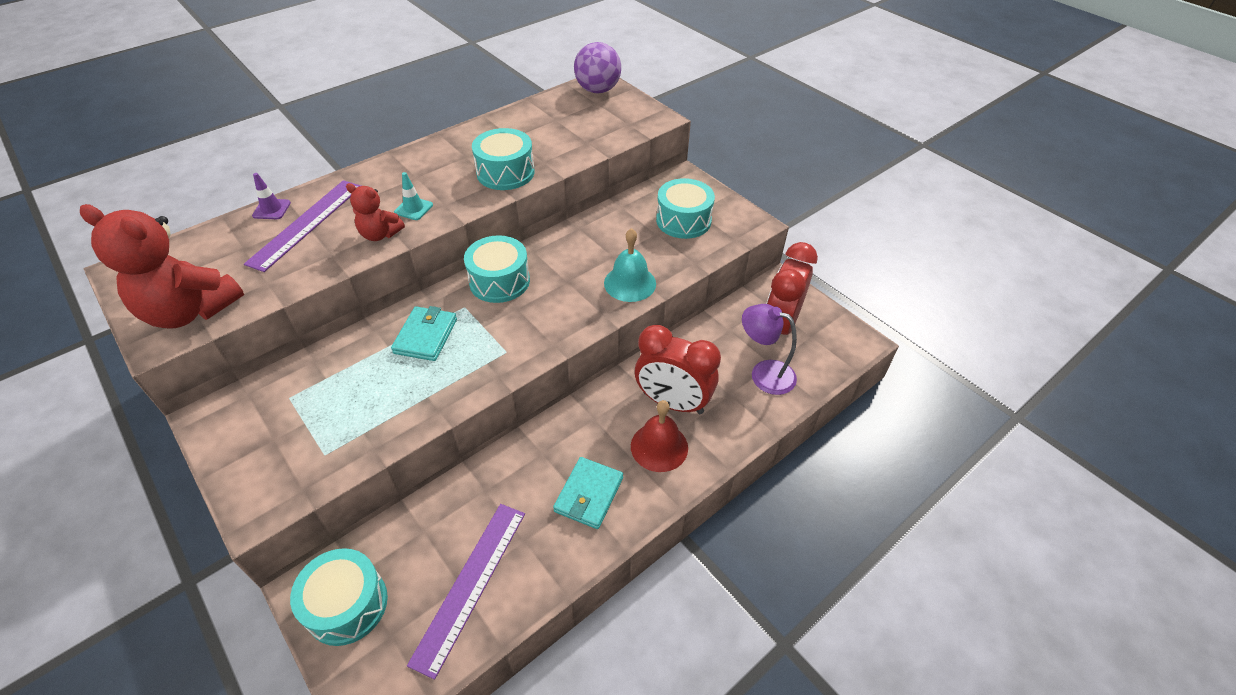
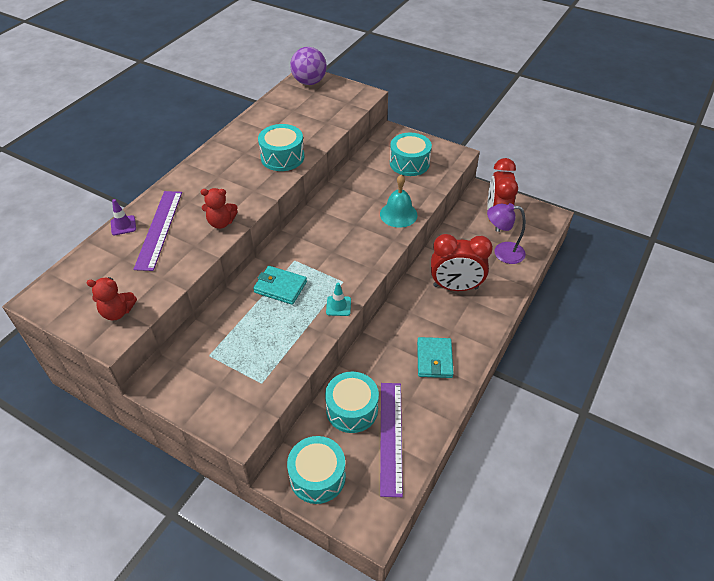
camera: 20 degrees left, 0 degrees up
(190, 311) = (117, 312): red teddy bear -> red teddy bear, size x0.52
(413, 208) = (233, 198): turquoise traffic cone -> turquoise traffic cone (338, 306)
(426, 336) = (280, 287): turquoise wallet -> turquoise wallet turned 60 degrees counterclockwise
(499, 281) = (308, 236): turquoise drum -> turquoise drum (352, 409)
(659, 447) = (462, 317): red bell -> none

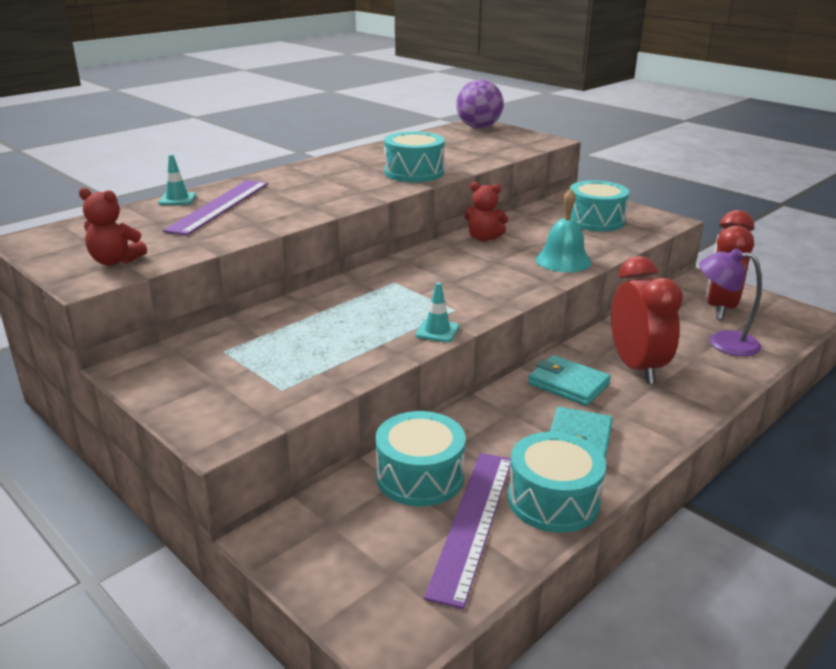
camera: 15 degrees right, 20 degrees down
(123, 225) = (177, 199): purple traffic cone -> turquoise traffic cone
(221, 223) = (302, 210): red teddy bear -> red teddy bear (484, 238)
(280, 287) = (361, 302): turquoise wallet -> turquoise wallet (568, 384)
(317, 476) = (327, 549): turquoise drum -> turquoise drum (553, 500)
(455, 287) = (636, 367): red clock -> red clock turned 120 degrees counterclockwise

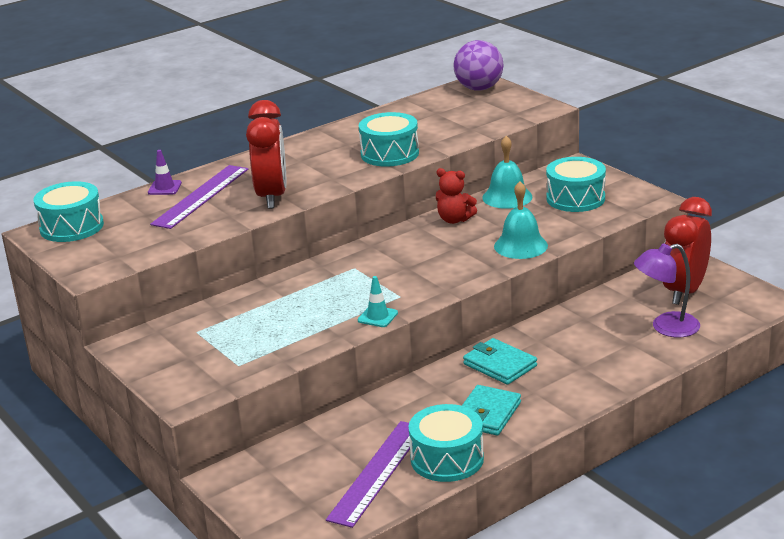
camera: 10 degrees right, 0 degrees up
(115, 261) = (111, 255): red teddy bear -> none
(177, 199) = (164, 188): turquoise traffic cone -> purple traffic cone
(420, 476) = (346, 438): turquoise drum -> turquoise drum (72, 227)
(527, 219) = (507, 197): none -> turquoise bell
(636, 367) = (570, 350): red clock -> red clock (272, 197)
(723, 342) = (666, 327): purple lamp -> purple lamp turned 45 degrees counterclockwise

